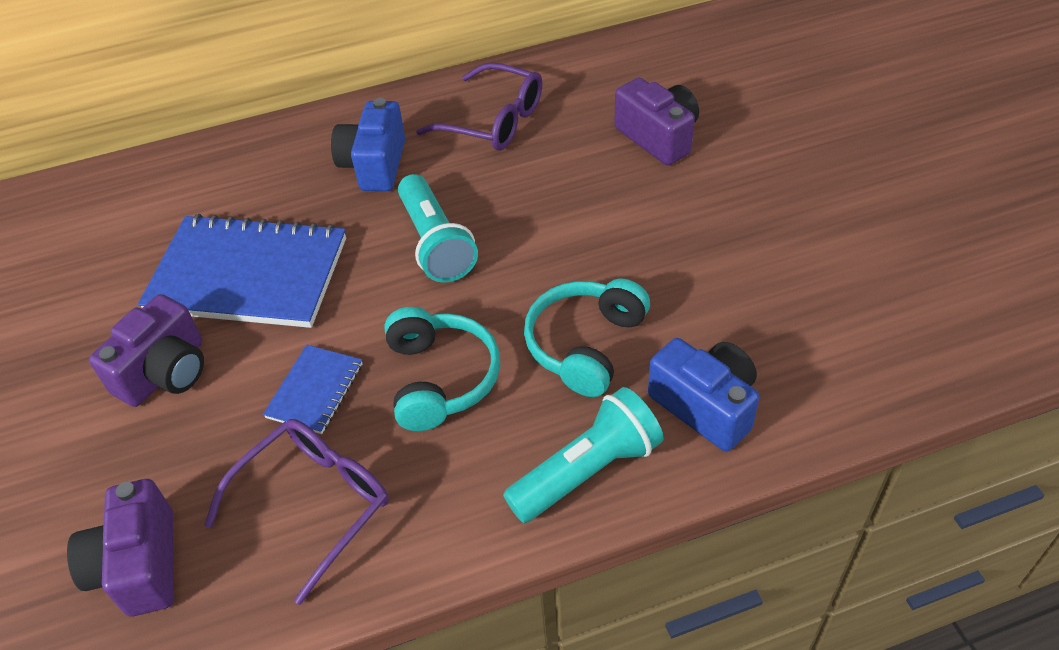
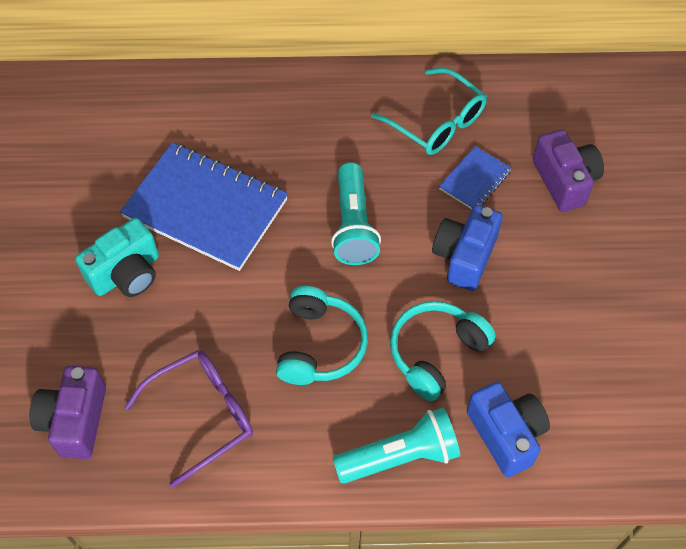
camera: 15 degrees right, 10 degrees up
(165, 372) = (126, 273): purple camera -> turquoise camera
(315, 391) = (227, 325): blue notebook -> blue notebook (474, 180)
(374, 165) = (329, 136): blue camera -> blue camera (464, 256)
(494, 121) = (436, 122): purple glasses -> turquoise glasses

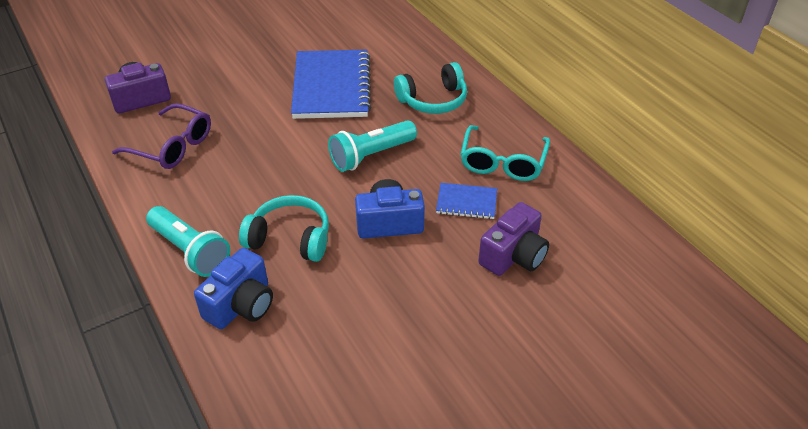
camera: 60 degrees right, 15 degrees down
(126, 273) = (258, 76): turquoise camera -> none
(320, 345) = (258, 177): turquoise headphones -> turquoise headphones (433, 100)

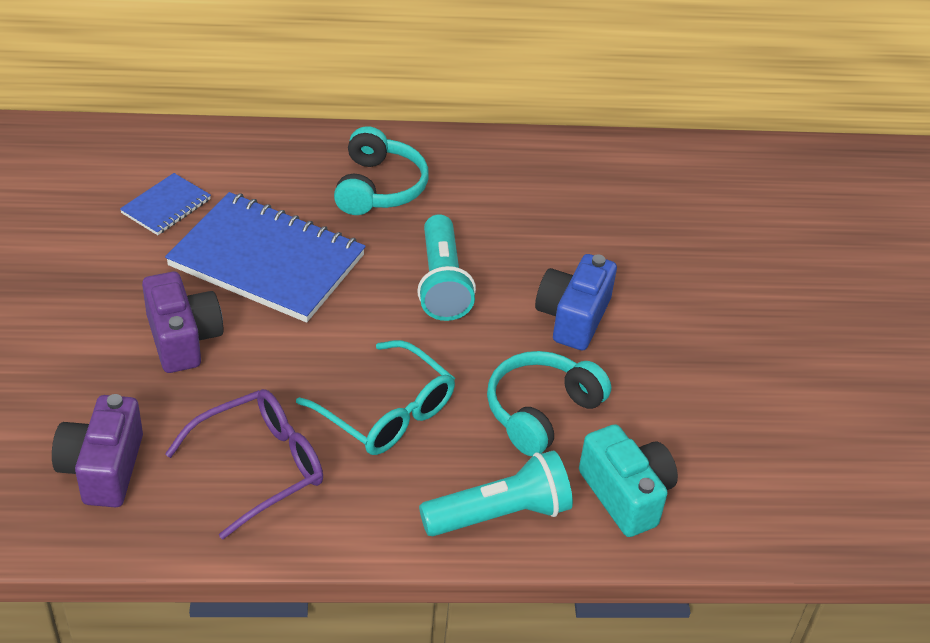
camera: 65 degrees left, 0 degrees up
(241, 305) = (626, 495): blue camera -> turquoise camera
(466, 202) = (583, 244): blue notebook -> blue notebook (166, 206)
(502, 162) = (538, 188): turquoise glasses -> turquoise glasses (387, 412)
(513, 256) = (687, 248): purple camera -> purple camera (183, 339)

